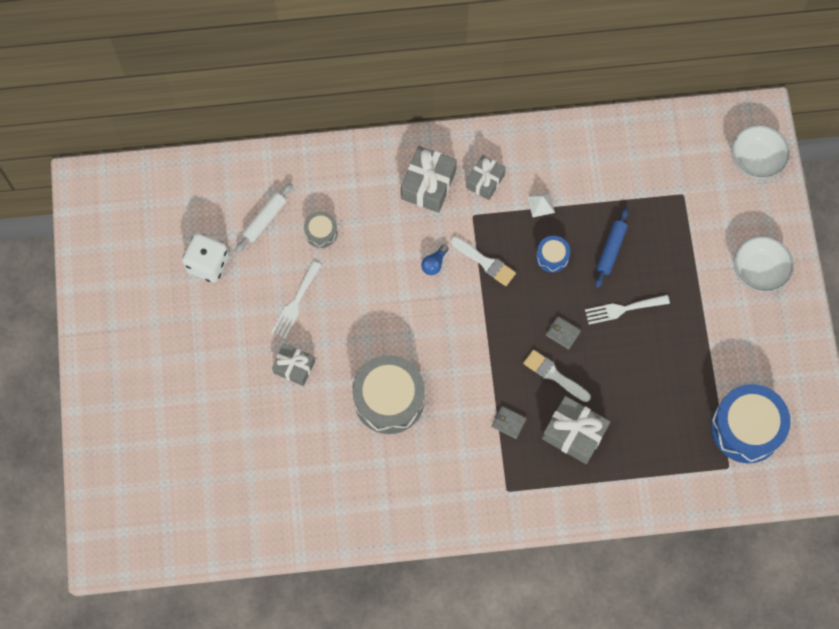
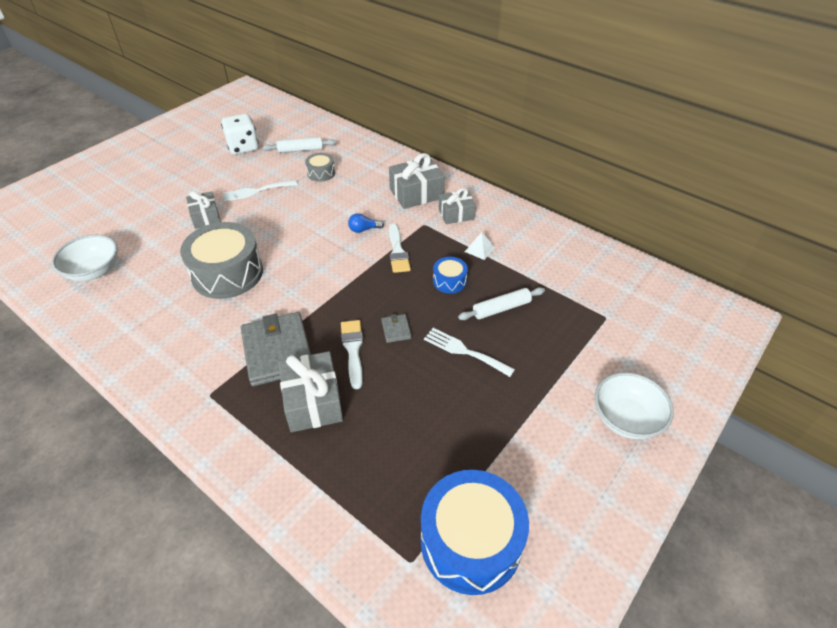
camera: 45 degrees right, 25 degrees down
(508, 422) = (277, 351): grey wallet -> grey wallet, size x2.35
(611, 250) = (501, 308): blue rolling pin -> white rolling pin
(756, 160) = (703, 340): white bowl -> white bowl (94, 271)

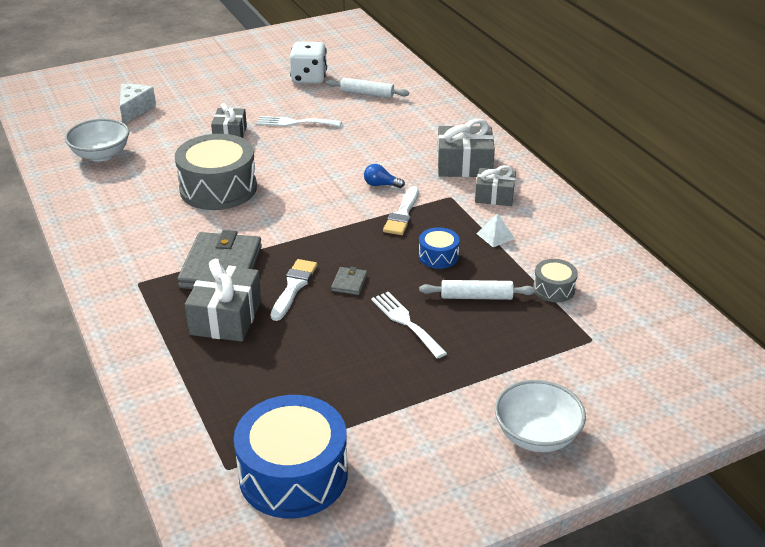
camera: 25 degrees right, 10 degrees down
(101, 216) = (135, 109): none -> white cheese
(321, 173) = (373, 121): grey drum -> grey drum (554, 289)

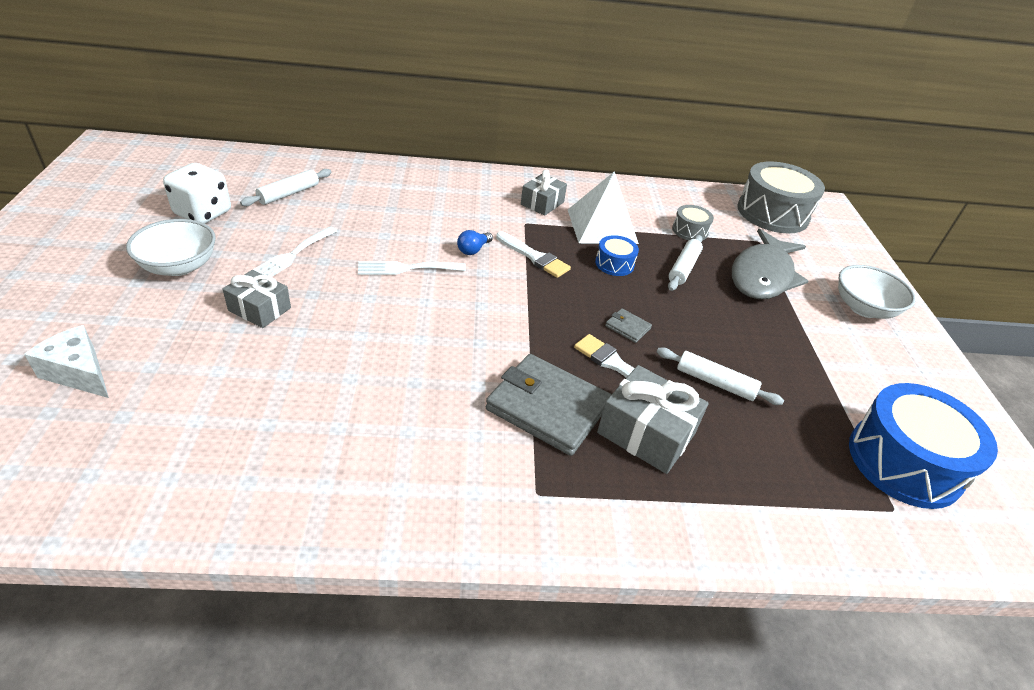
camera: 70 degrees left, 5 degrees up
(101, 155) = (171, 446): white bowl -> white bowl (179, 266)
(218, 188) = (379, 358): grey drum -> grey drum (772, 213)
(314, 343) = (715, 383): none -> white rolling pin
(406, 322) = (703, 317): white fork -> white fork (406, 268)
(464, 165) = (480, 197): grey gift -> none
(495, 236) = (602, 226): white pyramid -> white pyramid, size x2.33
(521, 351) = (762, 275): none -> grey fish

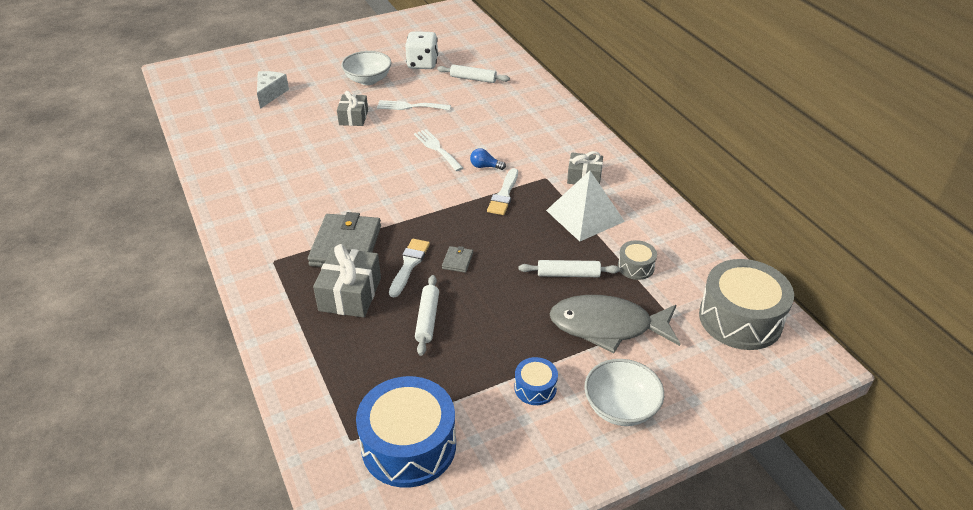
camera: 70 degrees right, 0 degrees up
(614, 264) = (535, 235): blue drum -> blue drum (535, 388)

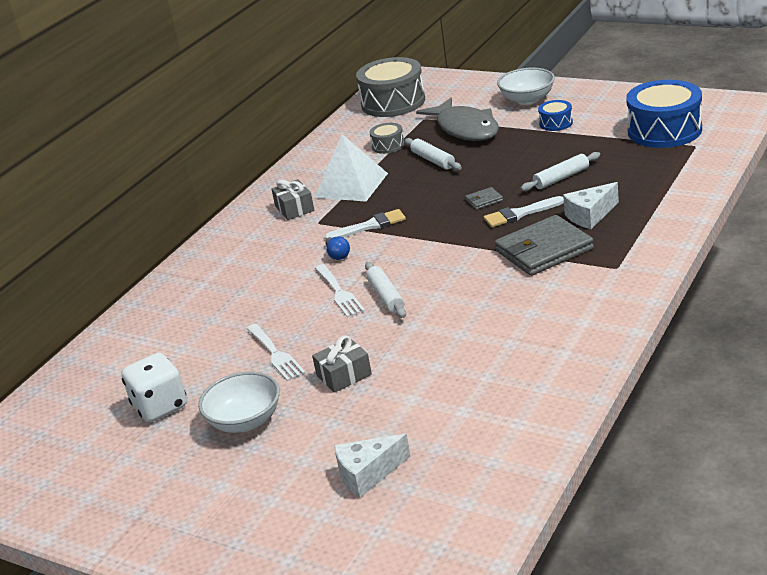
camera: 120 degrees left, 10 degrees down
(350, 294) = (590, 215): grey gift -> white cheese
(437, 148) = (339, 293): white fork -> white fork turned 45 degrees counterclockwise
(473, 79) = (165, 351): white rolling pin -> white rolling pin (386, 296)

